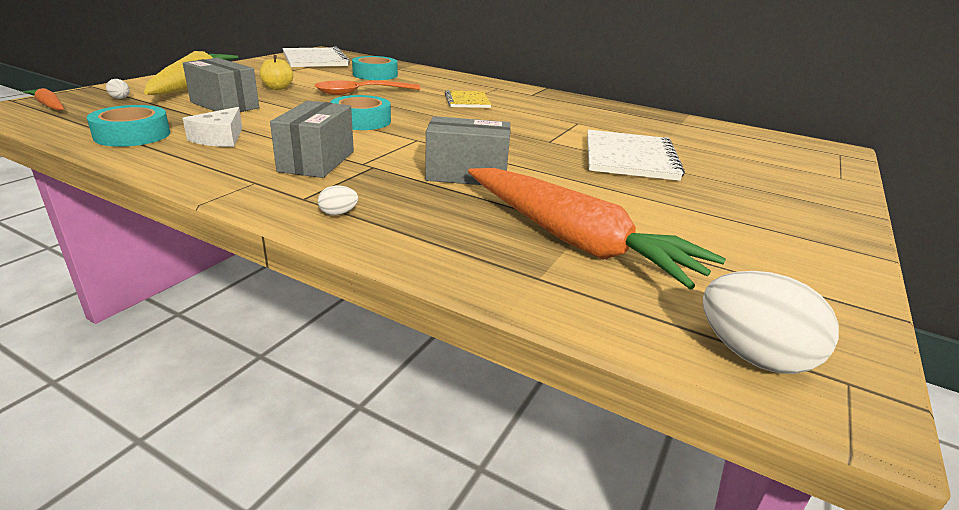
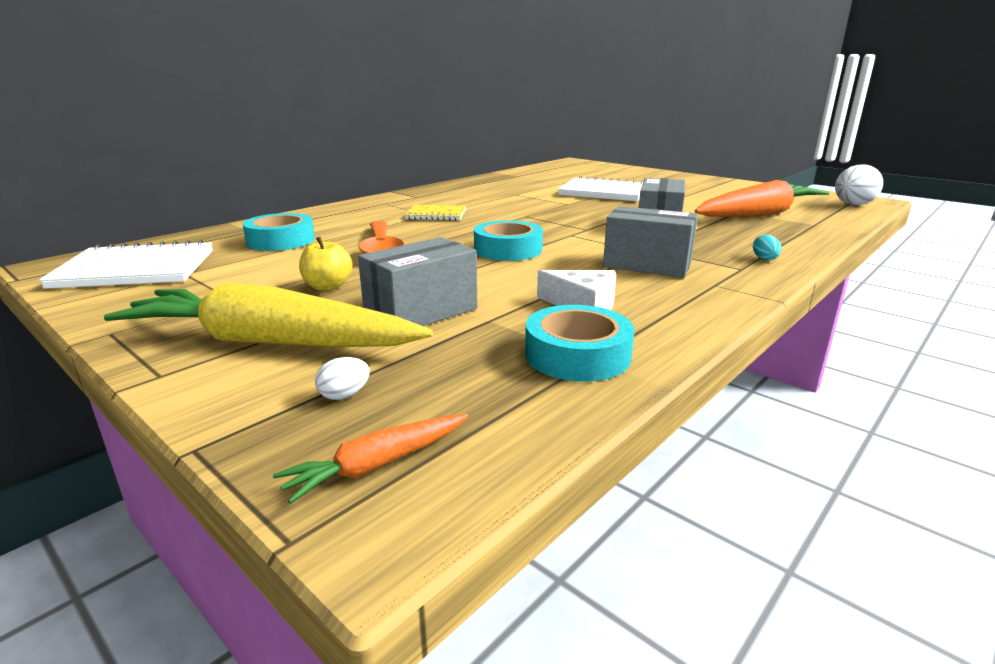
camera: 75 degrees left, 5 degrees down
(338, 213) = (764, 259): white egg -> turquoise egg

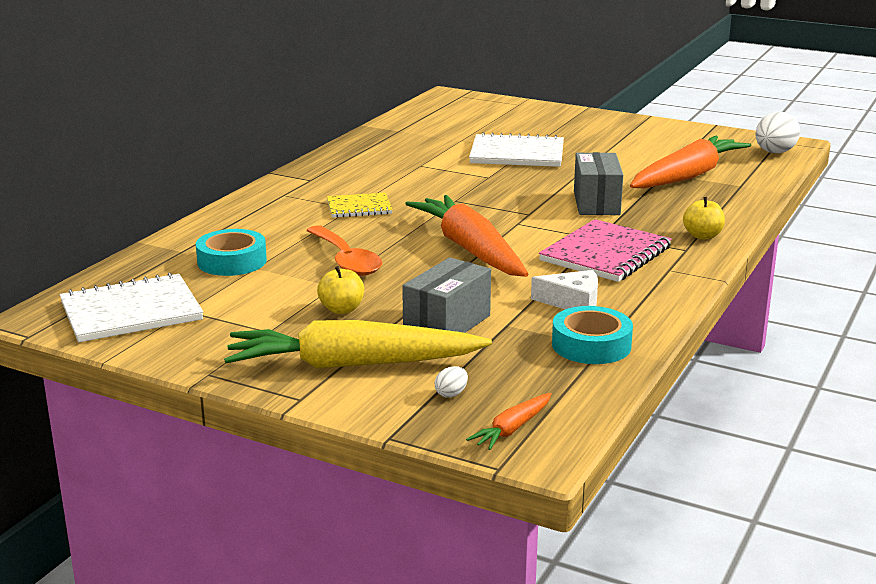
camera: 15 degrees left, 0 degrees up
(508, 250) = (470, 249): turquoise tape -> orange carrot
(647, 265) = (605, 254): grey box -> pink notebook
(764, 259) = (702, 236): turquoise egg -> yellow apple

